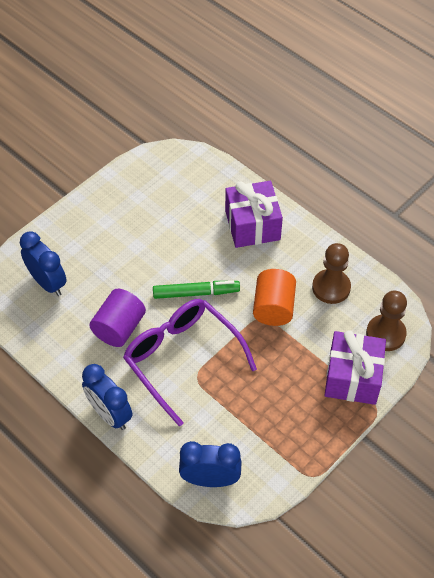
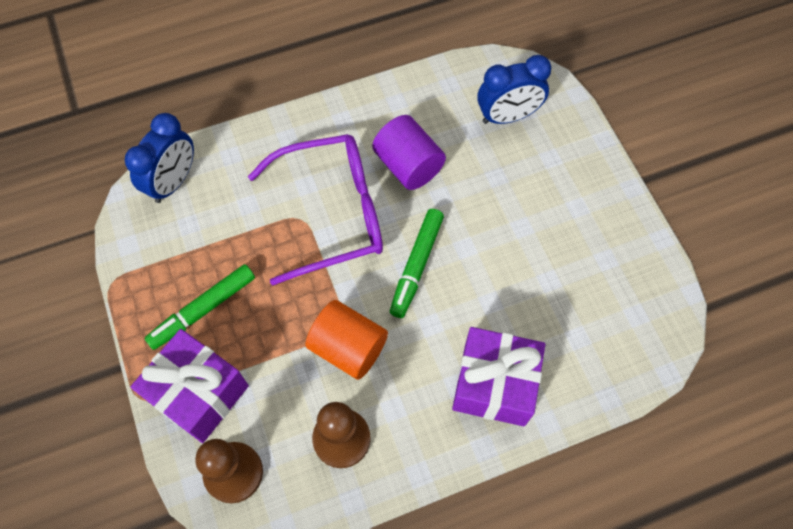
camera: 115 degrees right, 10 degrees up
(110, 414) = (304, 119): blue clock -> none
(297, 404) = (203, 310): none -> green marker

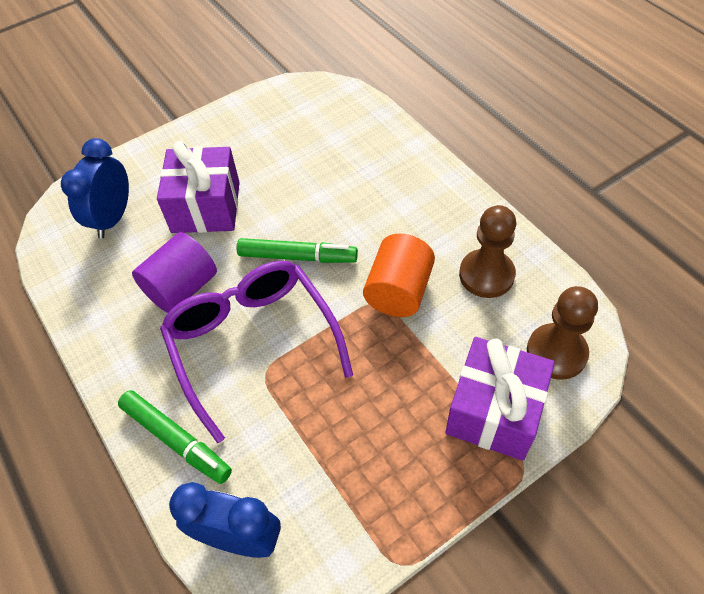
camera: 100 degrees left, 10 degrees down
(203, 310) = (401, 439): green marker -> green marker (176, 440)
(494, 384) = (395, 181): purple gift -> purple gift (206, 207)
(507, 116) = (113, 218): blue clock -> blue clock turned 135 degrees counterclockwise

